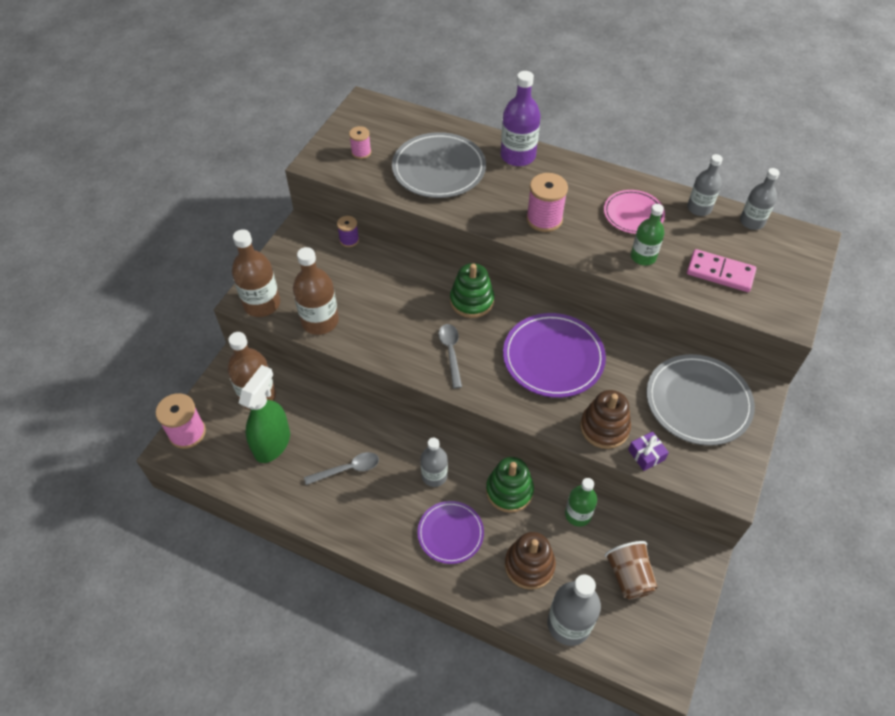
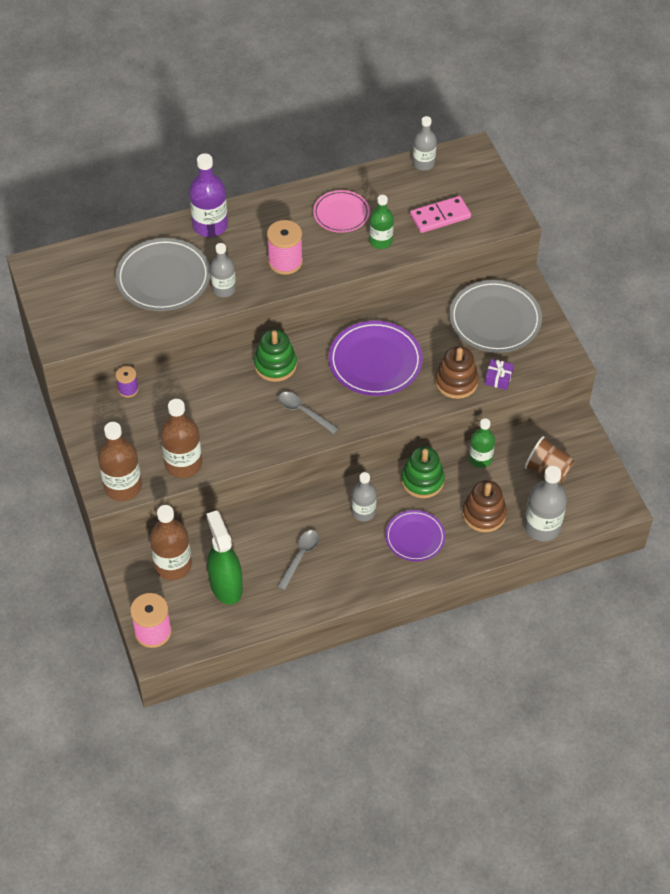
camera: 45 degrees left, 0 degrees up
(361, 152) = (86, 308): pink spool -> none
(699, 208) = (380, 177): grey bottle -> grey bottle (224, 289)

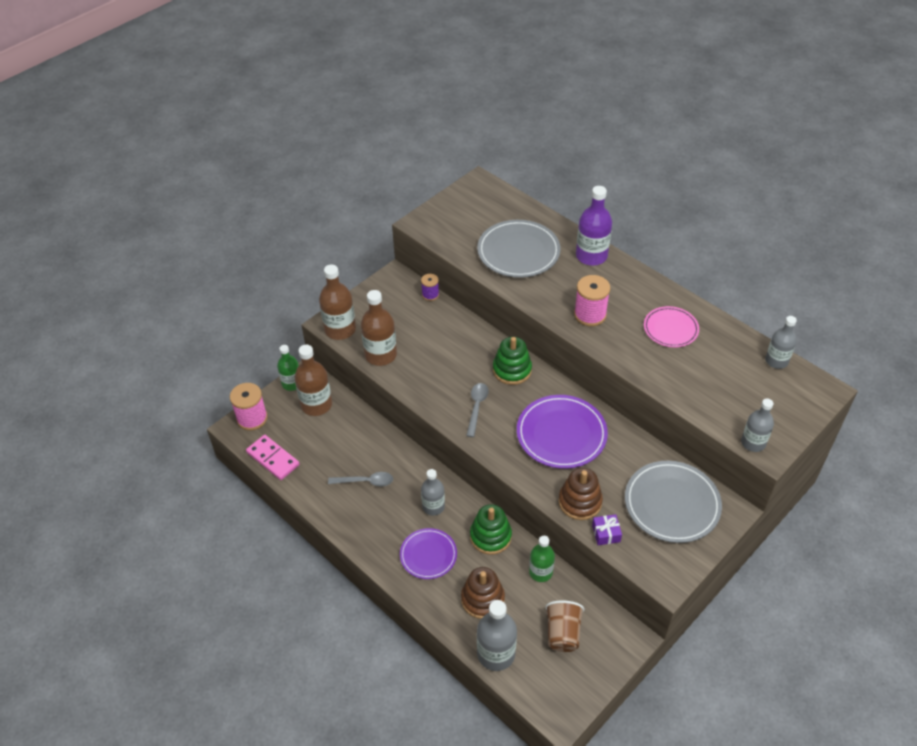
camera: 65 degrees right, 5 degrees down
(224, 289) = (533, 290): grey bottle -> grey bottle (753, 443)
(226, 585) = (314, 445): green spray bottle -> none
(380, 241) = (662, 367): green bottle -> green bottle (292, 383)
(440, 216) = (725, 397): pink domino -> pink domino (273, 459)

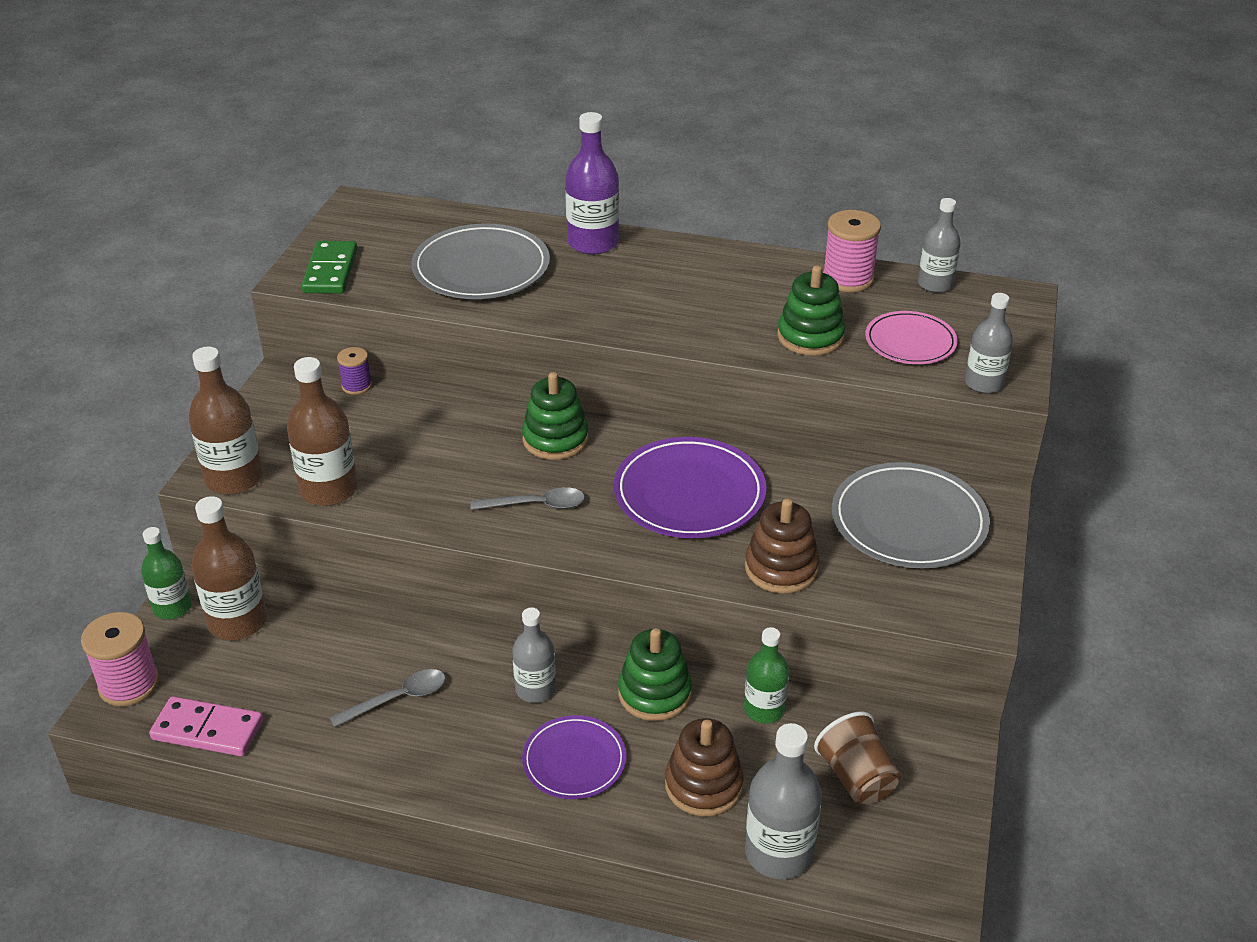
camera: 30 degrees left, 10 degrees down
(438, 225) = (330, 271): none -> green domino
(477, 407) = (536, 505): grey spoon -> grey spoon turned 105 degrees clockwise
(590, 314) = (645, 310): pink spool -> pink spool (848, 279)
(606, 533) = (848, 593): purple gift -> none
(670, 329) = (770, 292): pink plate -> pink plate (910, 342)
(672, 369) = (810, 337): none -> green stacking toy

